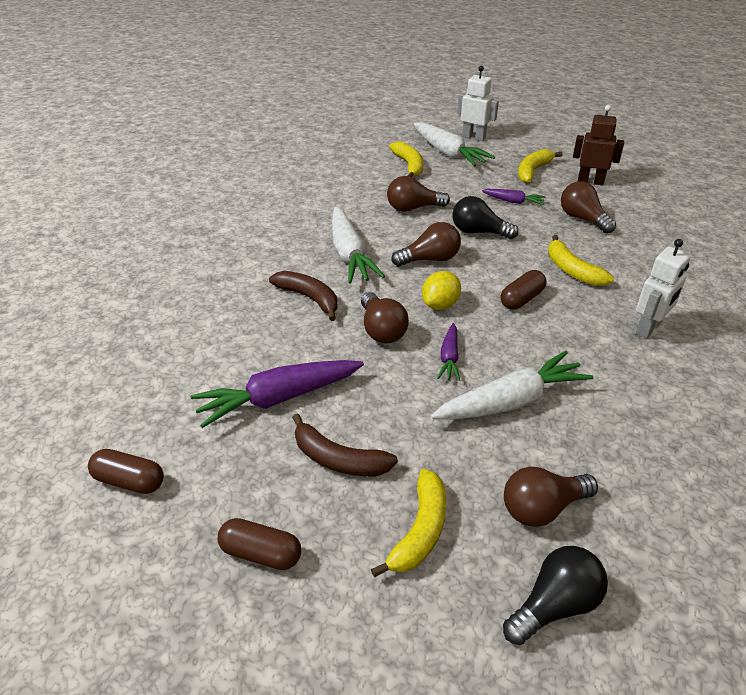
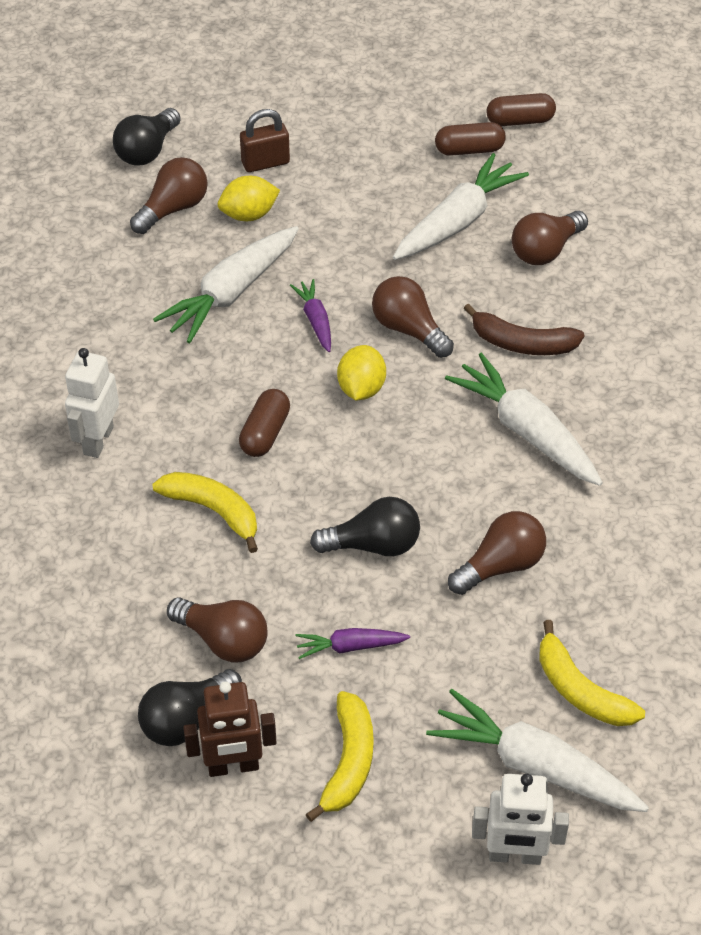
camera: 155 degrees right, 10 degrees up
(261, 553) = (376, 112): brown capsule -> brown capsule (469, 150)
(278, 398) = (458, 221): purple carrot -> white carrot
(338, 459) = (363, 190): brown banana -> none
(420, 530) = (265, 163): yellow banana -> brown padlock
(430, 259) = (414, 461): brown light bulb -> brown light bulb (545, 250)
(465, 472) = (249, 215): none -> yellow lemon
(611, 199) = (186, 720): none -> black light bulb

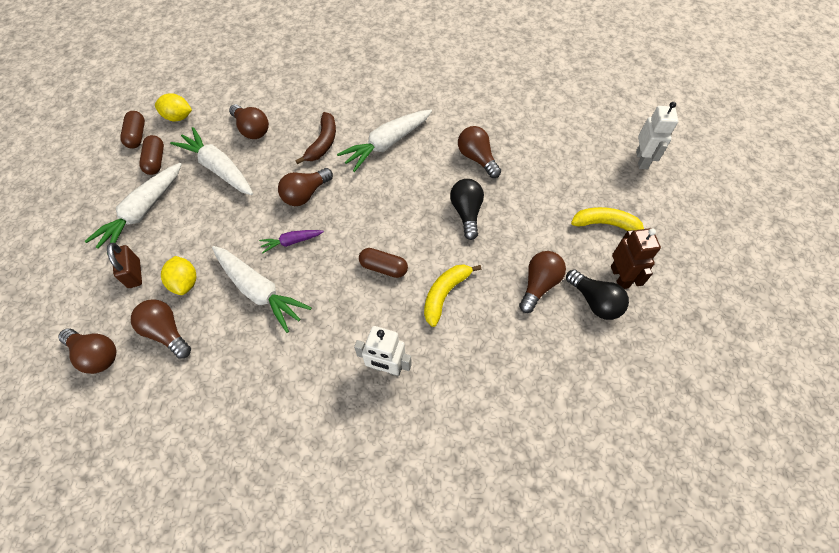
camera: 90 degrees left, 10 degrees up
(147, 151) = (96, 355): black light bulb -> brown light bulb
(350, 646) = (535, 223): purple carrot -> none
(361, 388) = (350, 218): yellow lemon -> yellow lemon (178, 117)
(534, 766) = (593, 151): white carrot -> white carrot (142, 212)
(580, 690) = (548, 132): yellow banana -> none

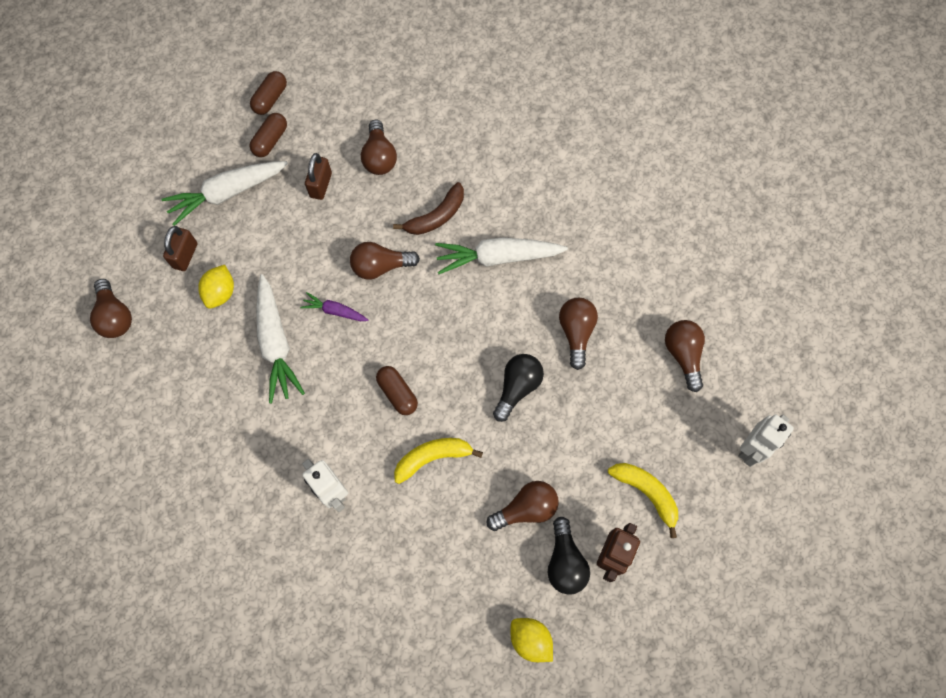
camera: 35 degrees right, 10 degrees up
(166, 332) = (179, 332): brown light bulb -> brown light bulb (683, 355)
(178, 117) = (320, 99): yellow lemon -> yellow lemon (530, 639)
(218, 168) = (321, 185): white carrot -> brown padlock

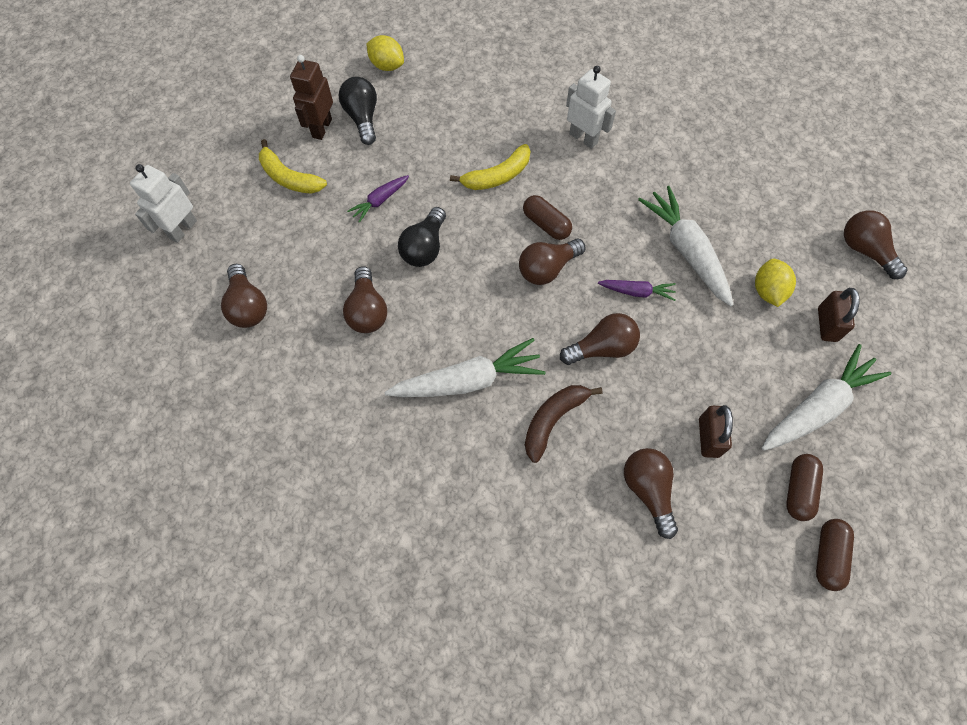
camera: 170 degrees right, 5 degrees down
(526, 509) = (402, 150): brown light bulb -> brown light bulb (547, 269)
(555, 448) = (380, 201): none -> purple carrot

